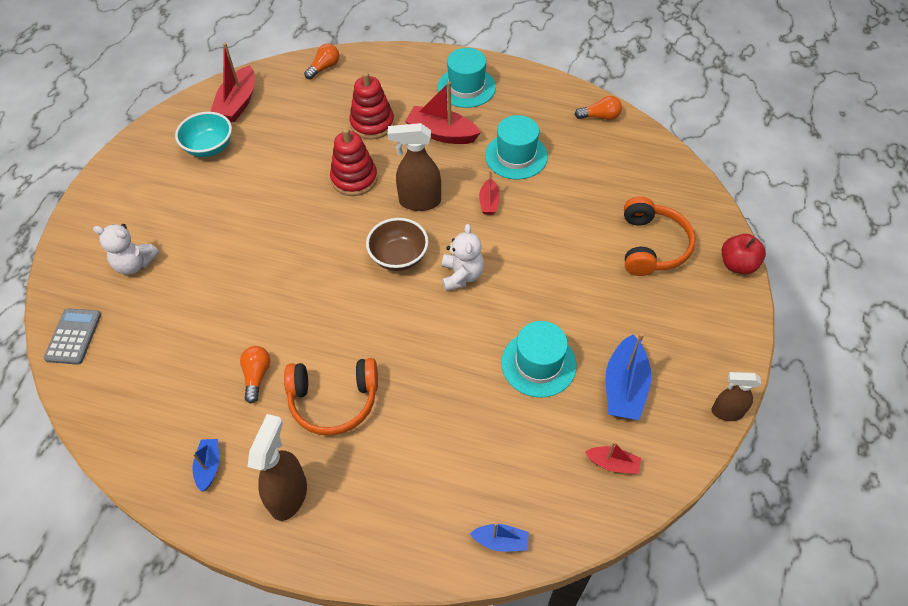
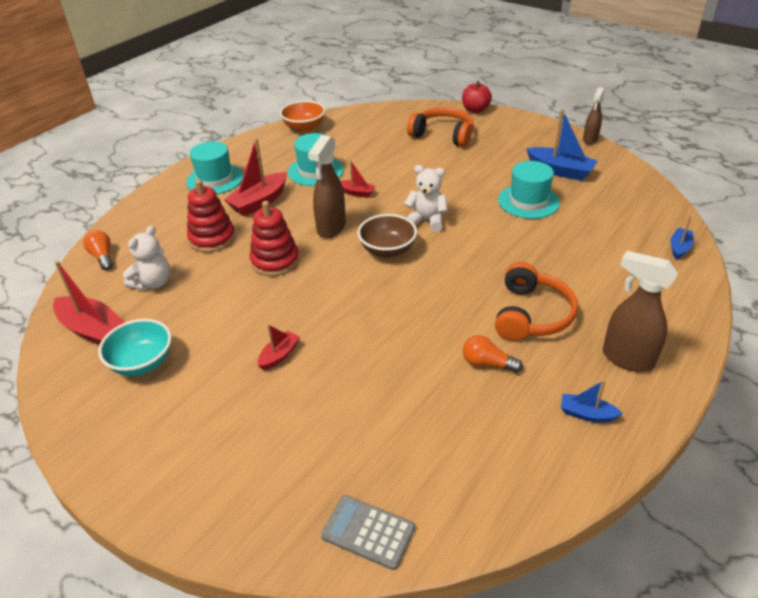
camera: 70 degrees left, 15 degrees down
(135, 264) = (282, 454): white teddy bear -> white teddy bear (153, 283)
(600, 117) = (304, 128): orange light bulb -> orange bowl
(612, 463) = (621, 188): red boat -> red boat (279, 355)

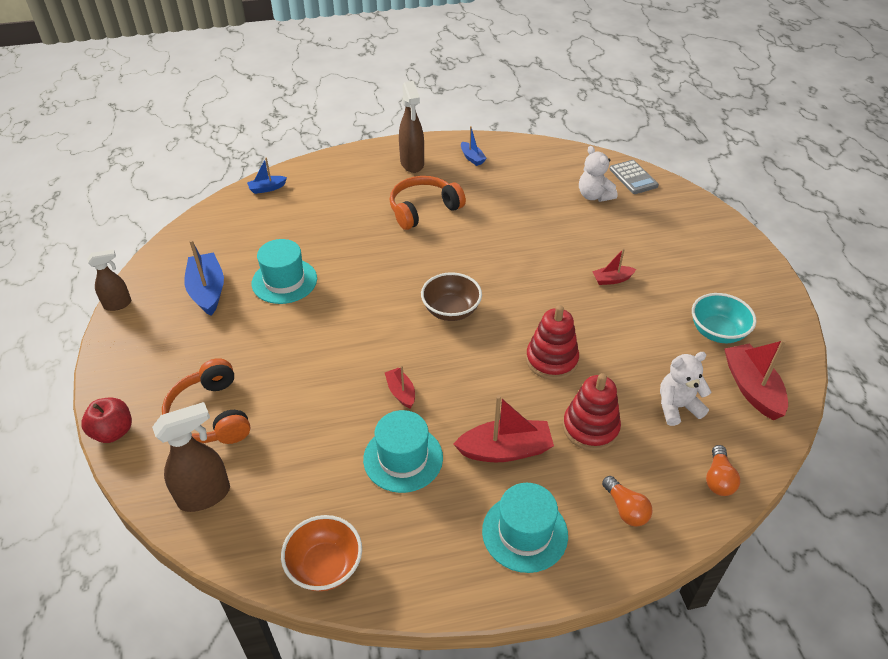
camera: 140 degrees left, 5 degrees up
(331, 228) = (470, 364): brown spray bottle -> brown spray bottle (205, 495)
(426, 220) = (385, 317): white teddy bear -> white teddy bear (594, 196)
(487, 363) = (488, 202): orange light bulb -> orange light bulb (625, 509)

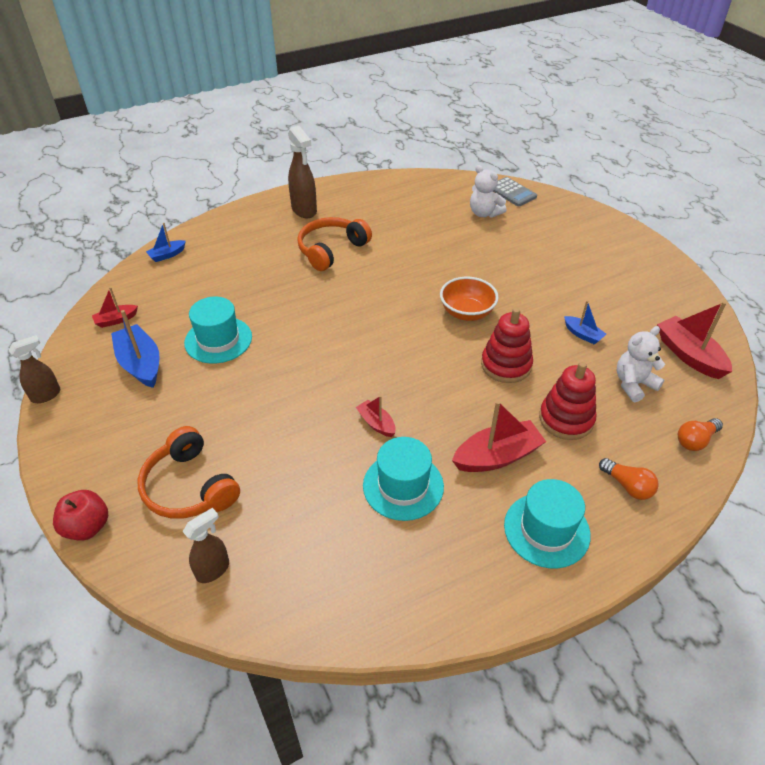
camera: 15 degrees left, 0 degrees up
(205, 495) = (213, 570): brown spray bottle -> brown spray bottle, size x0.64
(325, 566) = (366, 610): orange bowl -> orange bowl (466, 312)
(451, 310) = (394, 337): brown bowl -> none
(472, 158) = (359, 197): blue boat -> blue boat (582, 334)
(612, 279) = (530, 283): red boat -> red boat (116, 320)
(717, 332) = (639, 312): turquoise bowl -> none
(718, 479) = (695, 440): orange light bulb -> orange light bulb turned 60 degrees clockwise

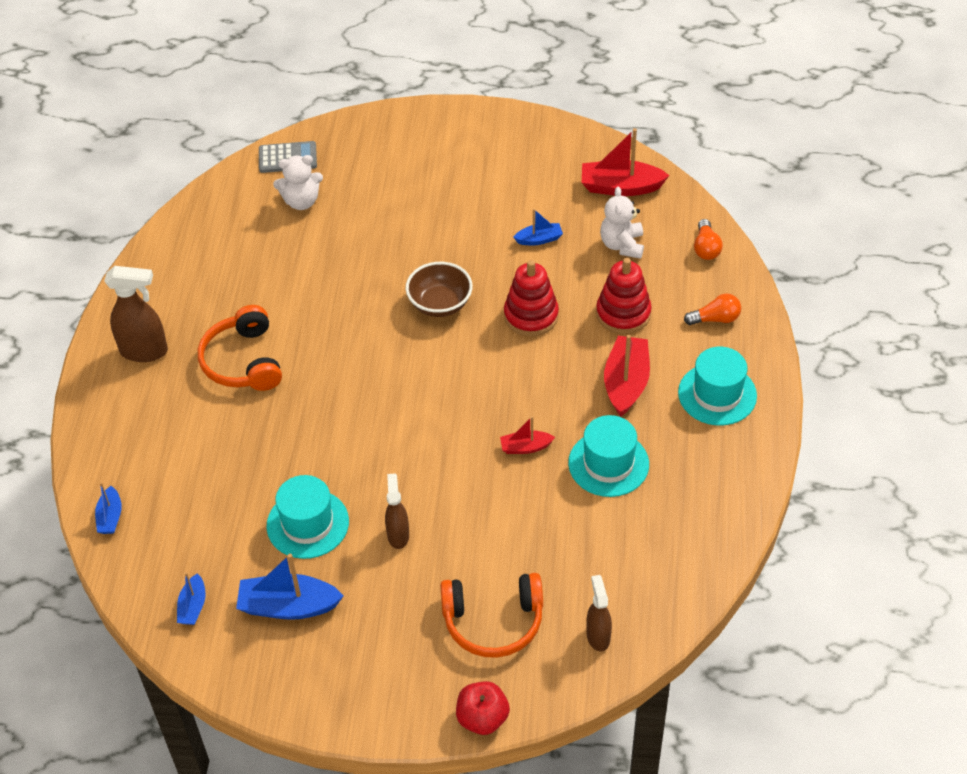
camera: 55 degrees left, 5 degrees up
(46, 395) = (269, 707): brown spray bottle -> brown spray bottle (398, 535)
(116, 320) = (193, 606): red boat -> blue boat
(466, 312) = (440, 304): orange bowl -> brown bowl

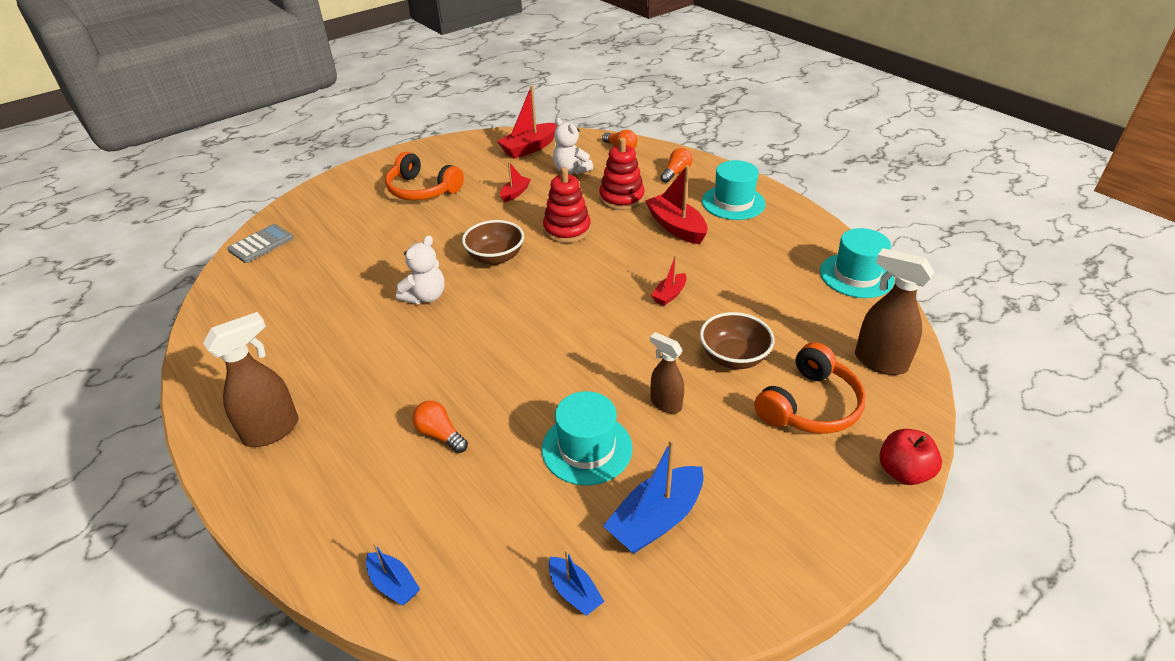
camera: 45 degrees left, 10 degrees down
(234, 437) = (440, 434): none -> orange light bulb
(243, 361) = (381, 379): orange headphones -> orange headphones (422, 190)
(301, 201) = (305, 261): white teddy bear -> white teddy bear (425, 296)
(495, 540) = (733, 357): none -> brown bowl
(539, 239) = (515, 193): blue boat -> red boat
(598, 636) = (879, 362): brown spray bottle -> brown spray bottle, size x1.57
(608, 463) = (731, 270): turquoise hat -> turquoise hat (856, 275)

